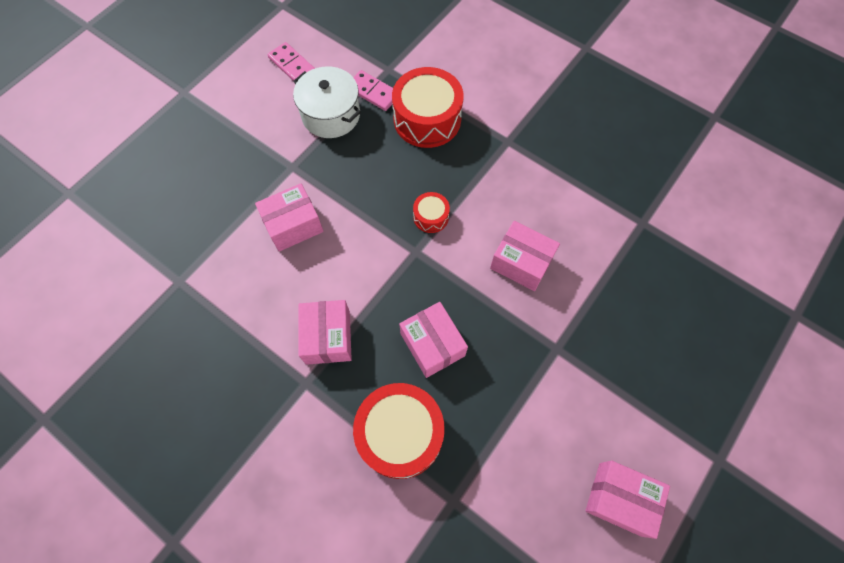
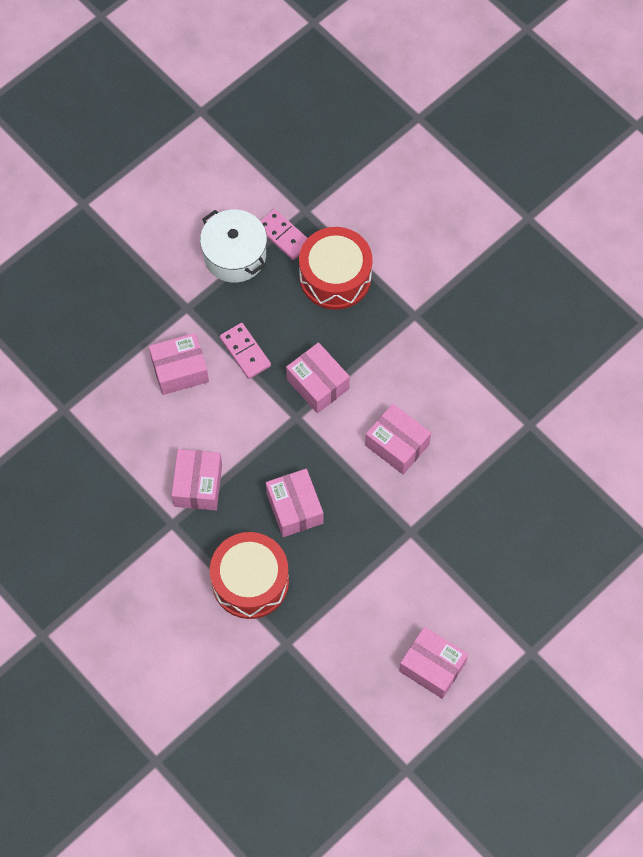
camera: 10 degrees right, 0 degrees up
(292, 65) = (202, 189): pink domino -> pink domino (245, 352)
(431, 217) = (318, 384): red drum -> pink box

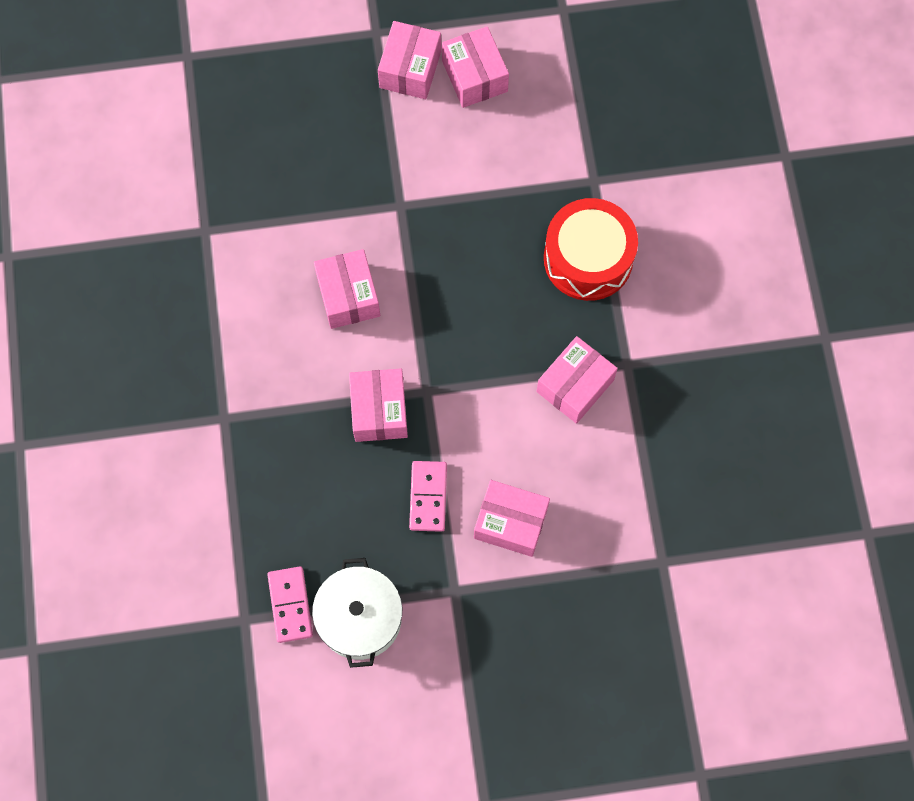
camera: 145 degrees left, 5 degrees up
(295, 508) = (495, 300): pink box -> pink box (410, 69)
(335, 276) = (272, 518): red drum -> none

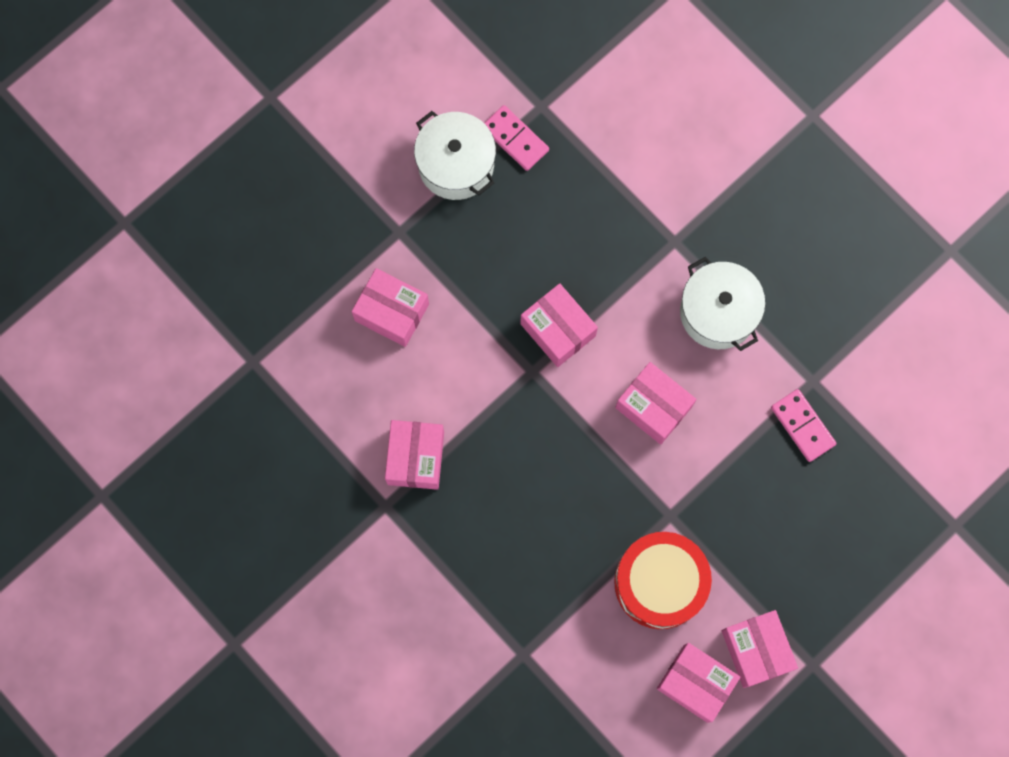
camera: 145 degrees right, 5 degrees up
(235, 335) = (718, 312): none -> white pot
(428, 497) = (470, 288): pink domino -> pink domino (803, 426)
(510, 522) = (391, 312): pink box -> pink box turned 45 degrees clockwise
(588, 258) = (479, 578): red drum -> red drum (660, 583)

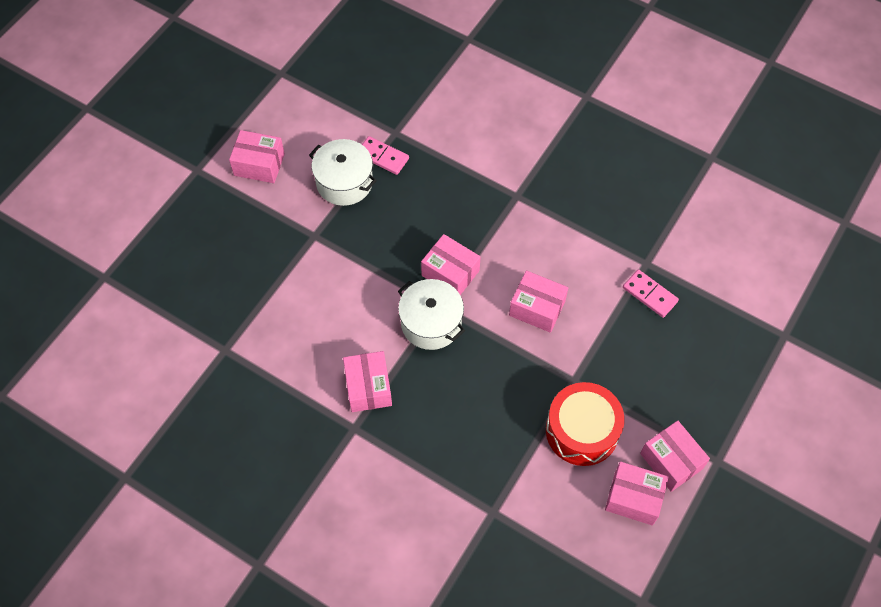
camera: 15 degrees left, 15 degrees down
(391, 312) = (323, 290): pink box -> pink box (259, 164)
(718, 312) = (563, 234): white pot -> white pot (431, 323)

